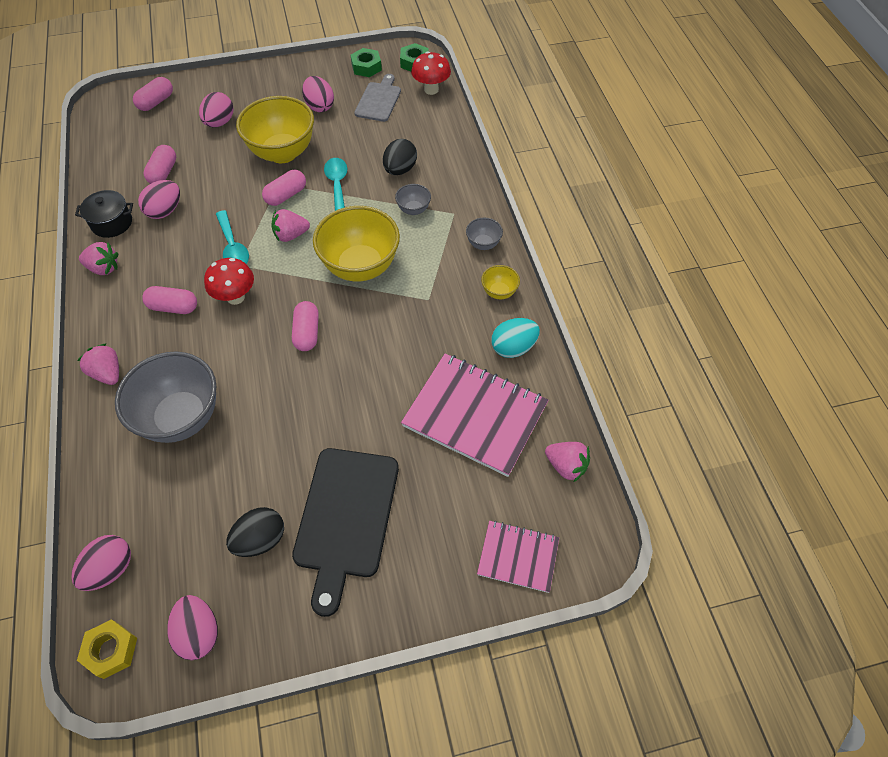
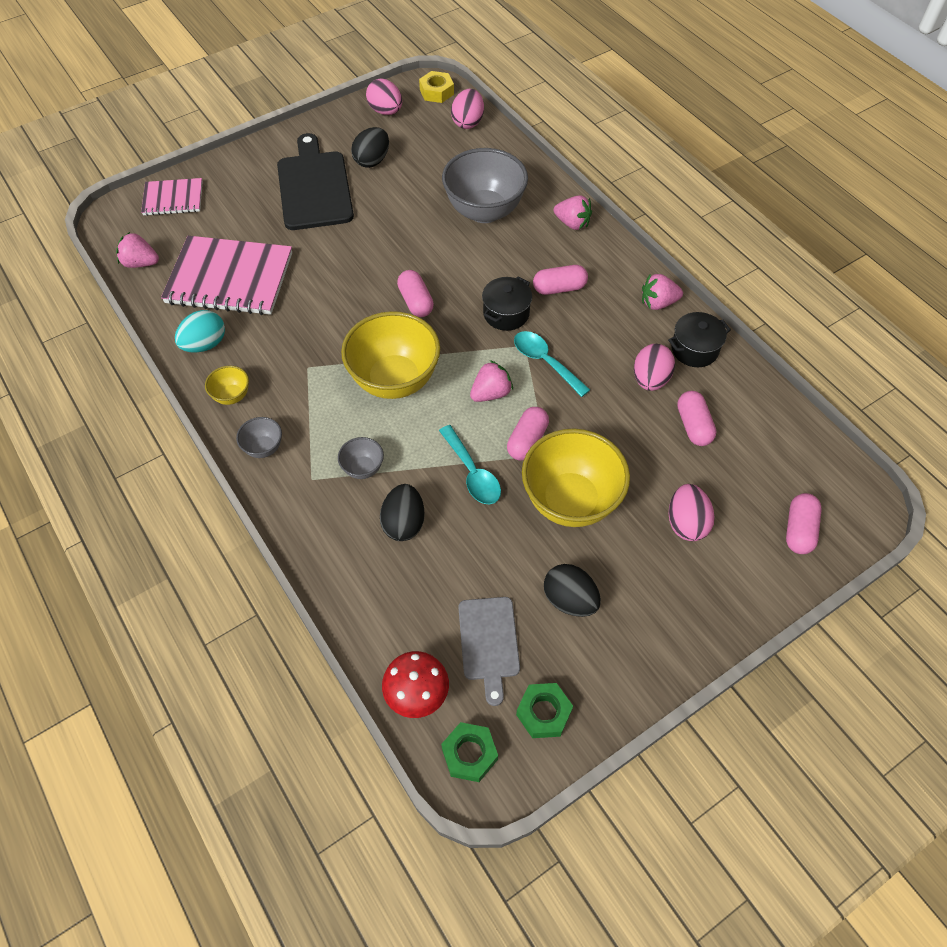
camera: 160 degrees right, 0 degrees up
(235, 297) = (506, 313): red mushroom -> black pot
(319, 106) = (569, 600): pink egg -> black egg

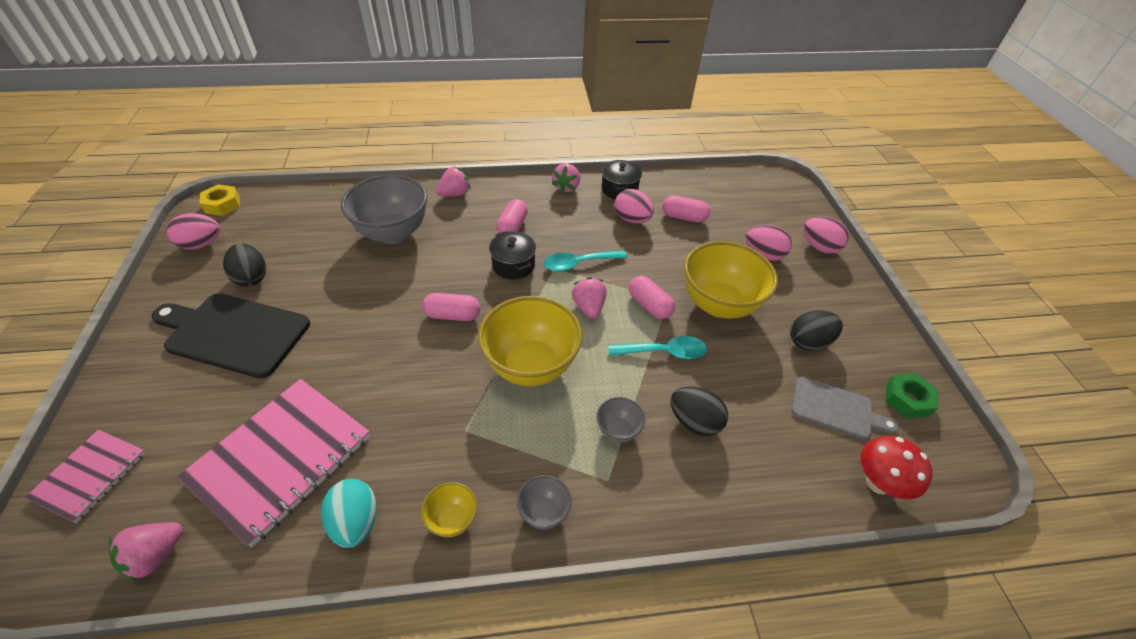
camera: 65 degrees left, 10 degrees down
(468, 122) = (283, 202): pink egg -> pink egg (819, 247)
(469, 754) = (940, 466): green nut -> none
(799, 530) = (788, 210): pink capsule -> none

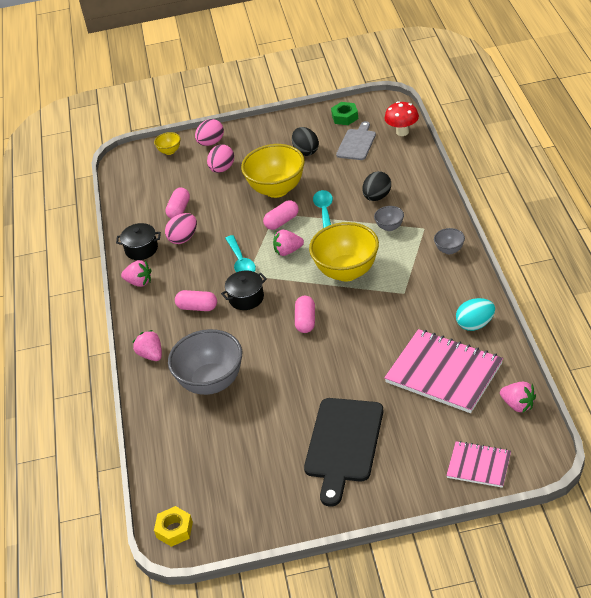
camera: 85 degrees left, 5 degrees down
(201, 244) = (237, 518): pink egg -> none
(252, 277) = (279, 460): black egg -> none
(452, 519) = (463, 285): yellow bowl -> yellow bowl (169, 151)

